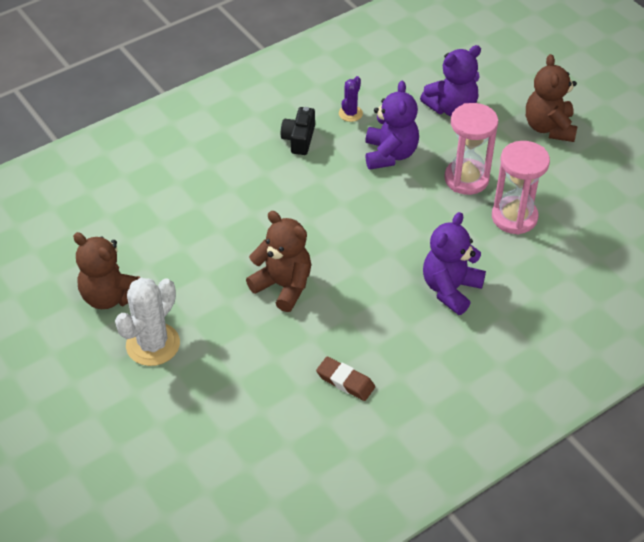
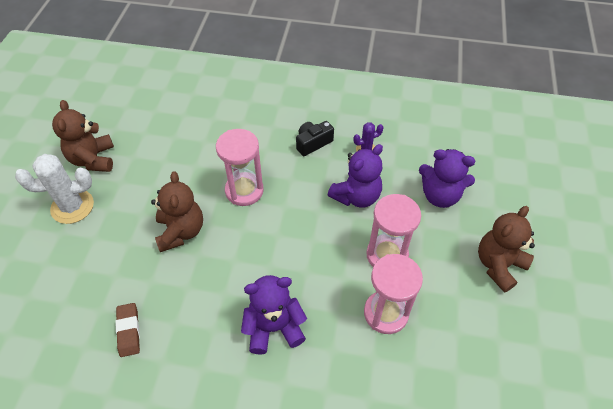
camera: 45 degrees right, 5 degrees up
(292, 217) = (244, 190): none -> pink hourglass

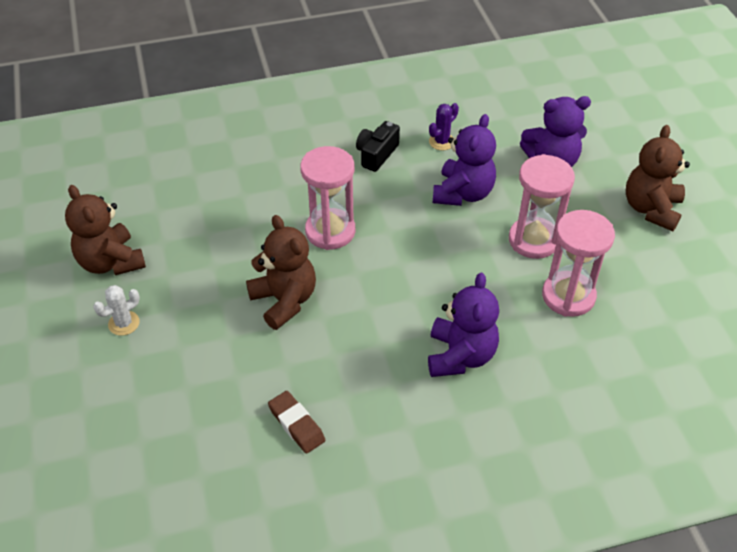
camera: 25 degrees left, 5 degrees down
(72, 206) = (124, 323): white cactus -> white cactus, size x0.53
(274, 328) = (460, 356): purple teddy bear -> purple teddy bear turned 135 degrees clockwise

